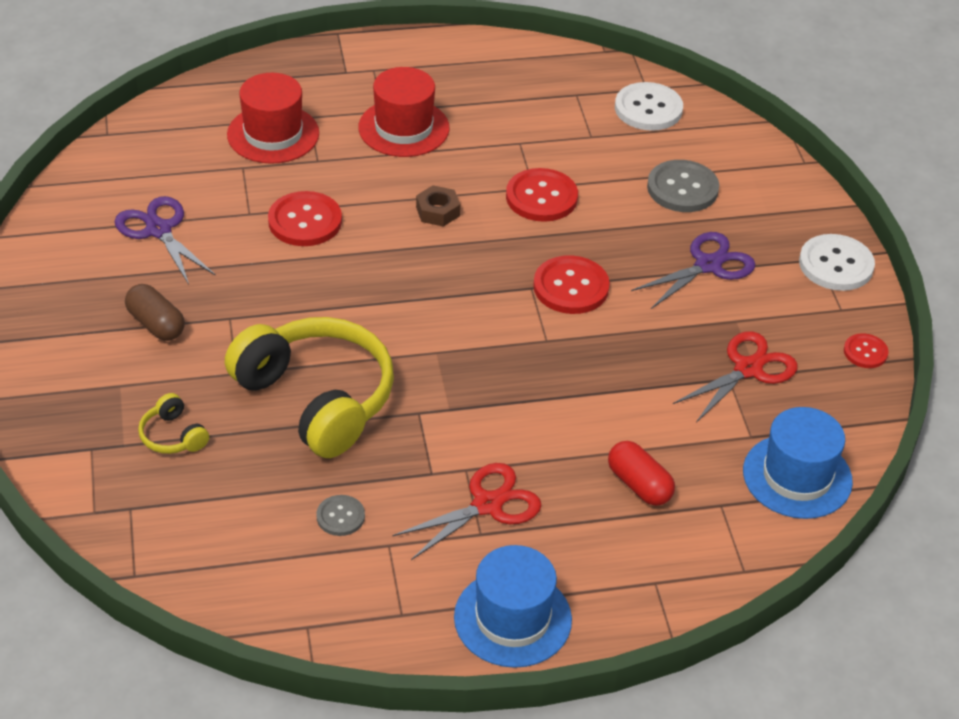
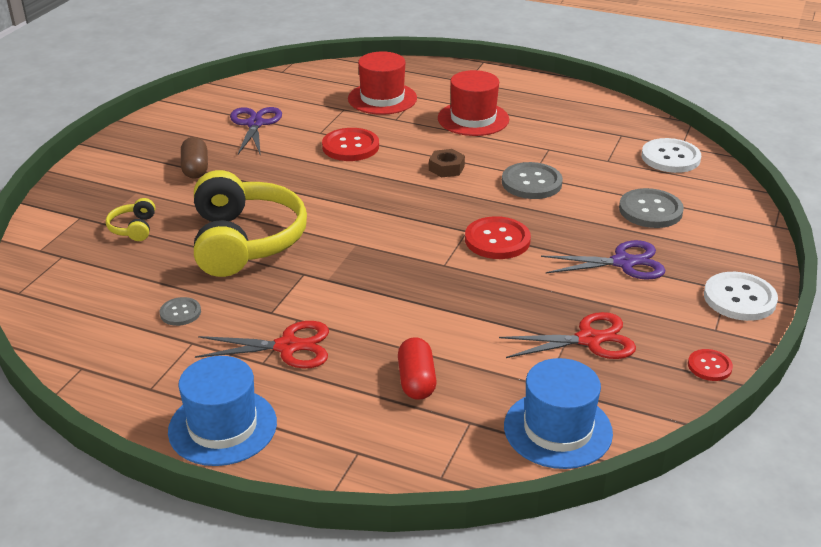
camera: 35 degrees right, 10 degrees down
(541, 197) = (531, 183): red button -> grey button

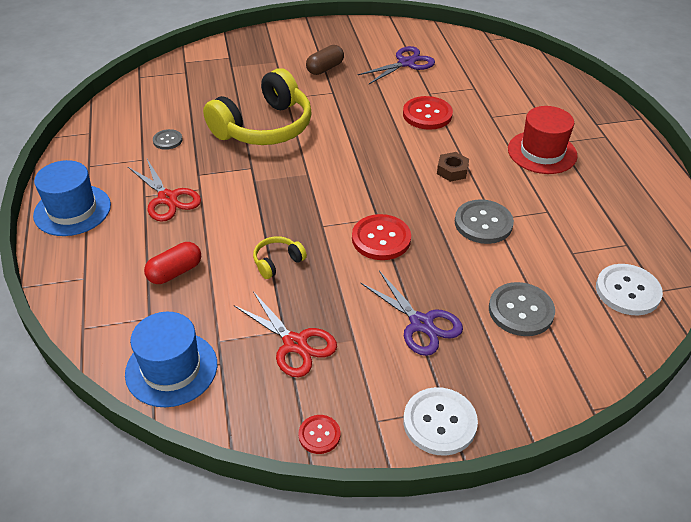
camera: 55 degrees right, 10 degrees up
(133, 228) = (236, 80): yellow headphones -> yellow headphones (277, 262)
(382, 98) = (512, 97): red hat -> none

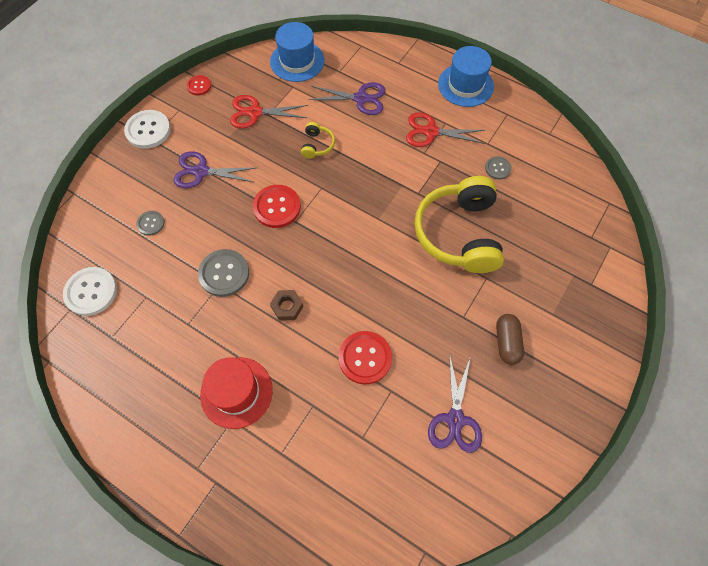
camera: 135 degrees right, 20 degrees up
(175, 272) = (361, 98): red capsule -> purple scissors
(521, 310) = (151, 223): grey button -> grey button, size x0.56

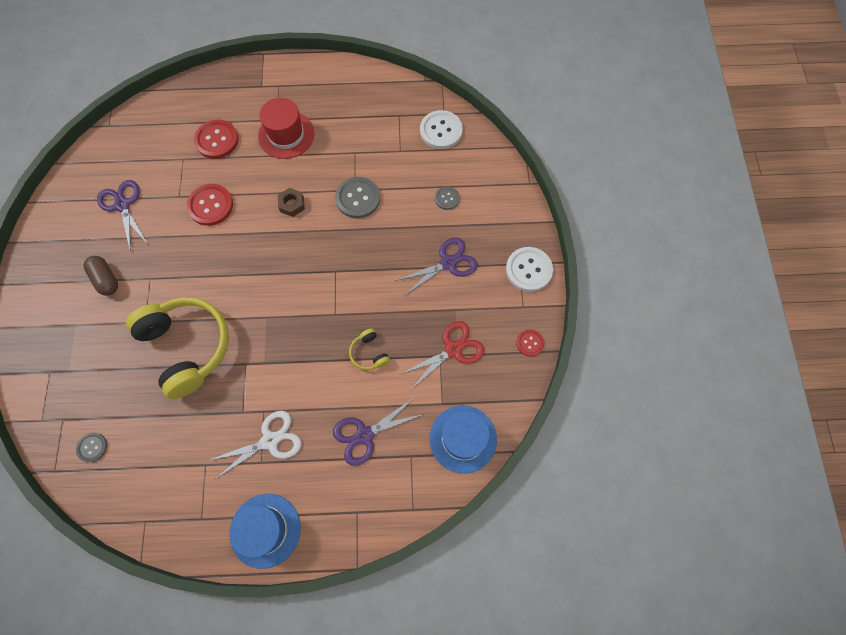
camera: 145 degrees right, 5 degrees up
(277, 207) = (359, 273): red button -> red button (217, 140)
(430, 132) = (270, 440): red scissors -> white scissors
(497, 168) = (181, 440): grey button -> grey button (92, 447)

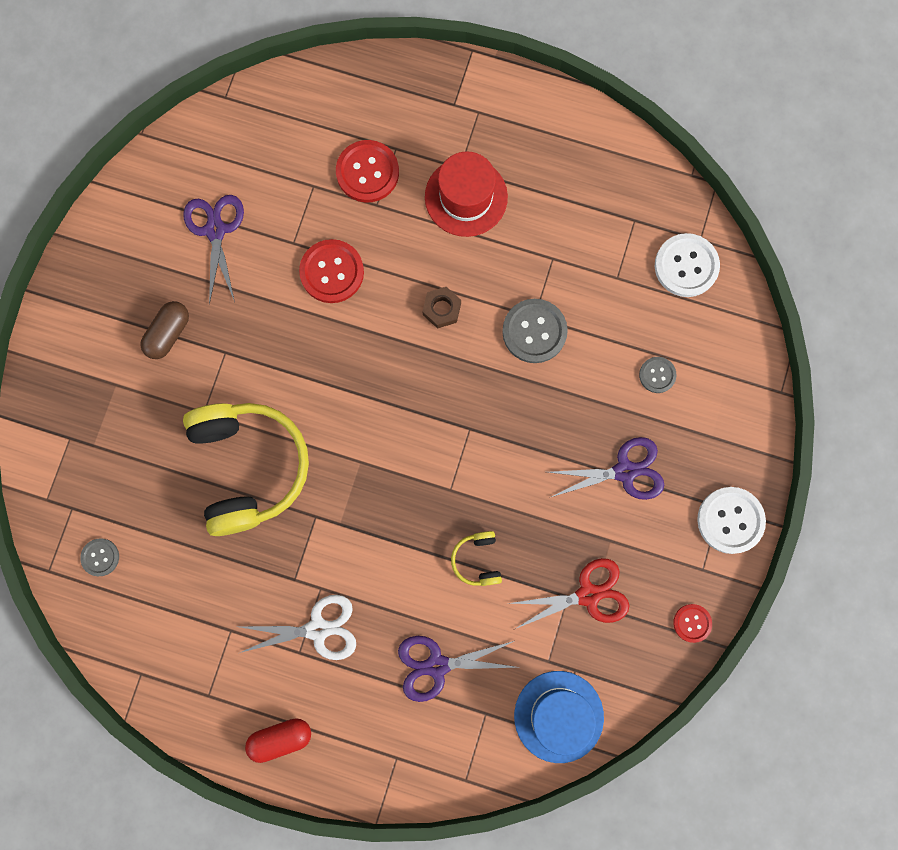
camera: 20 degrees right, 10 degrees up
(106, 279) = (168, 333): brown capsule -> brown capsule turned 45 degrees clockwise
(265, 530) = (280, 738): blue hat -> red capsule

